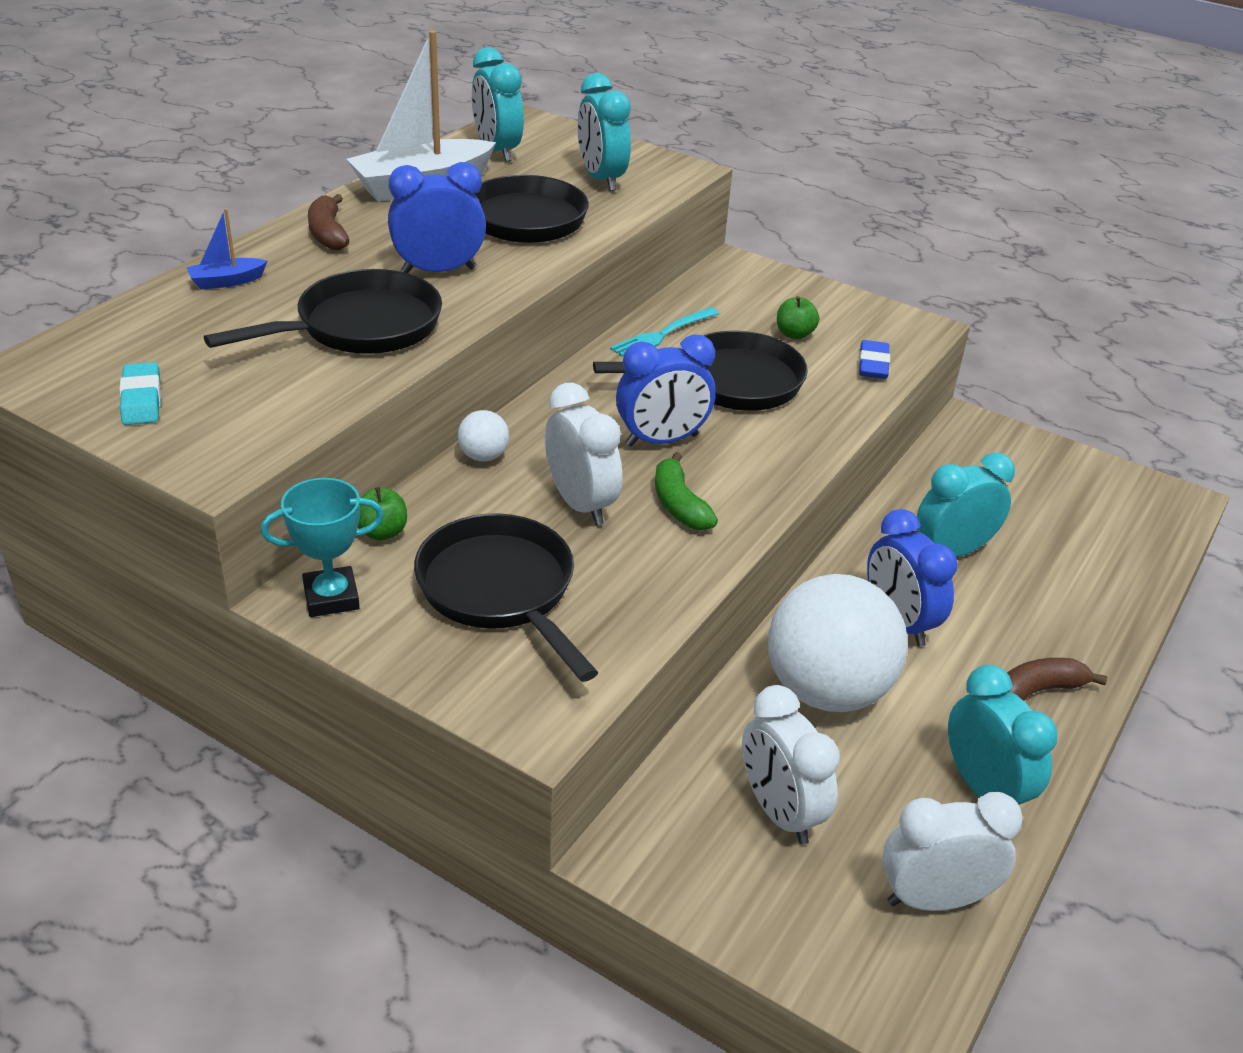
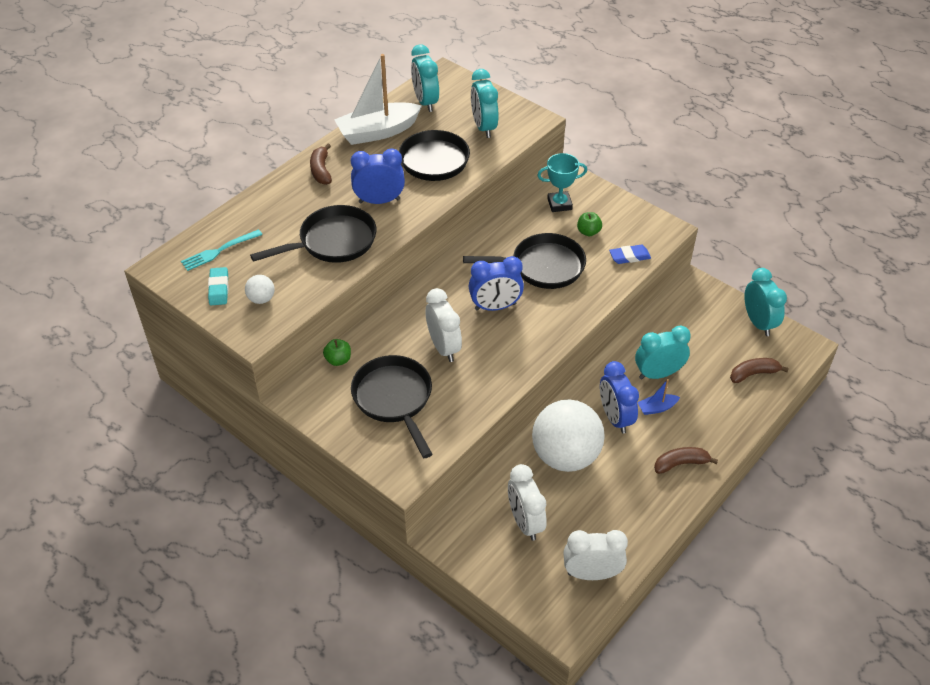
camera: 10 degrees right, 10 degrees up
(227, 281) = (264, 206): blue boat -> blue boat (657, 408)
(331, 597) = (310, 398): turquoise trophy -> turquoise trophy (559, 204)
(483, 456) = (396, 313): white ball -> white ball (261, 299)
(662, 334) = (510, 230): turquoise fork -> turquoise fork (219, 251)
(679, 504) = (496, 350): green banana -> none
(873, 364) = (629, 256): blue eraser -> blue eraser turned 60 degrees clockwise
(984, 789) = (634, 518): turquoise clock -> turquoise clock (758, 323)
(1111, 544) = (753, 374): none -> brown banana

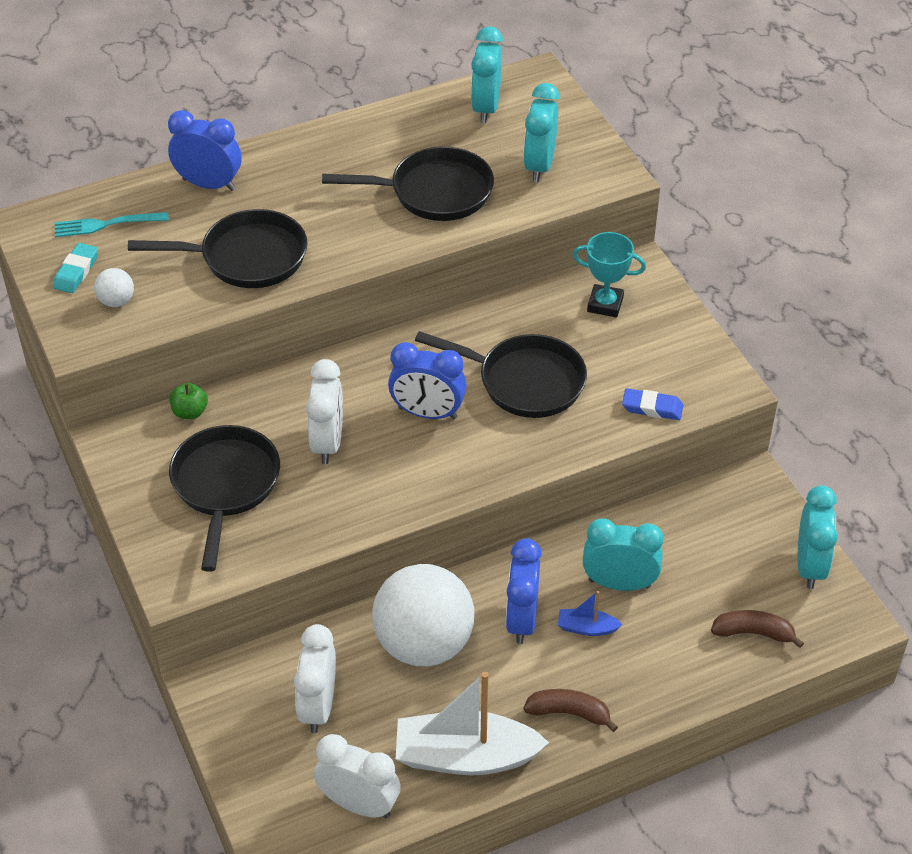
camera: 25 degrees right, 0 degrees up
(321, 170) = (293, 160): brown banana -> none
(377, 132) = (397, 130): white boat -> white boat (465, 756)
(379, 201) = (338, 223): blue clock -> blue clock (209, 184)
(588, 232) = (618, 355): green apple -> none

